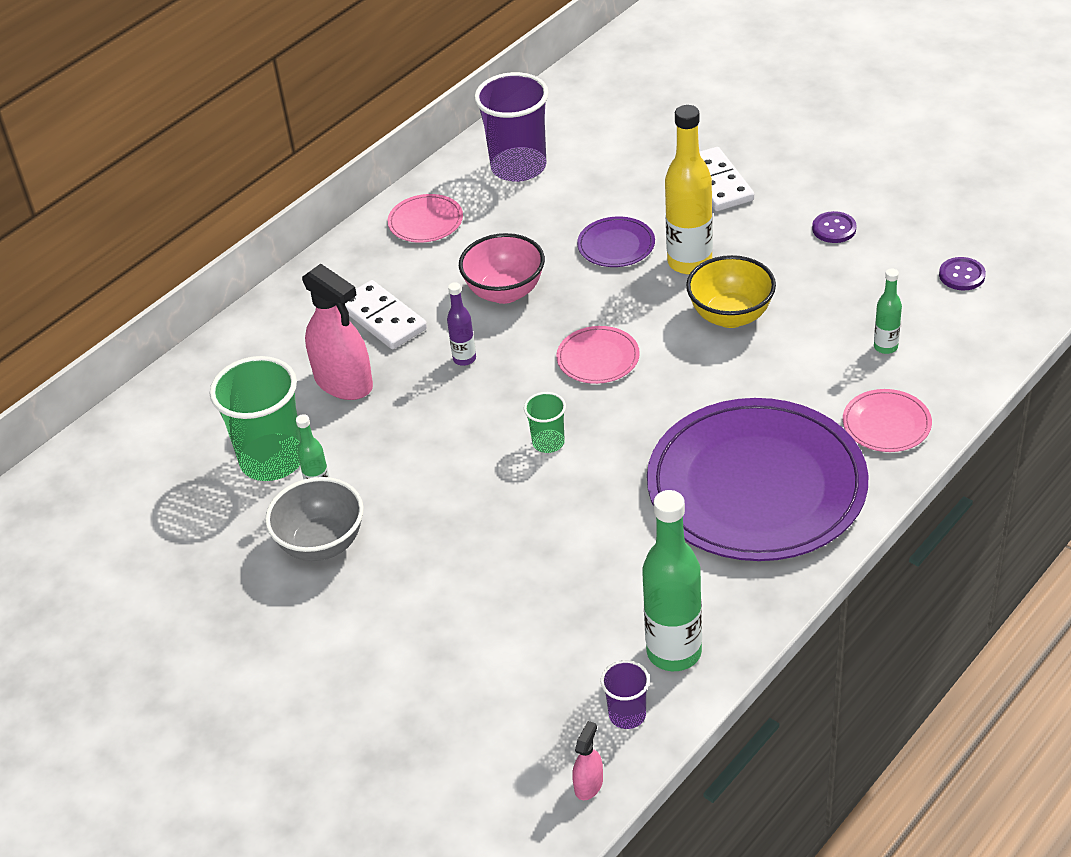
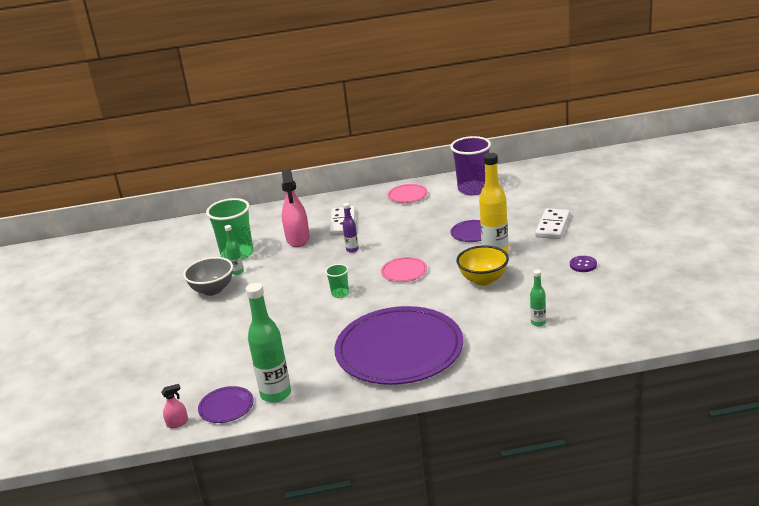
camera: 40 degrees right, 15 degrees down
(505, 292) = (402, 232): pink bowl -> none
(627, 715) = (226, 407): purple cup -> purple plate
(886, 424) = (493, 353): pink plate -> none
(962, 275) = (621, 309): purple button -> none

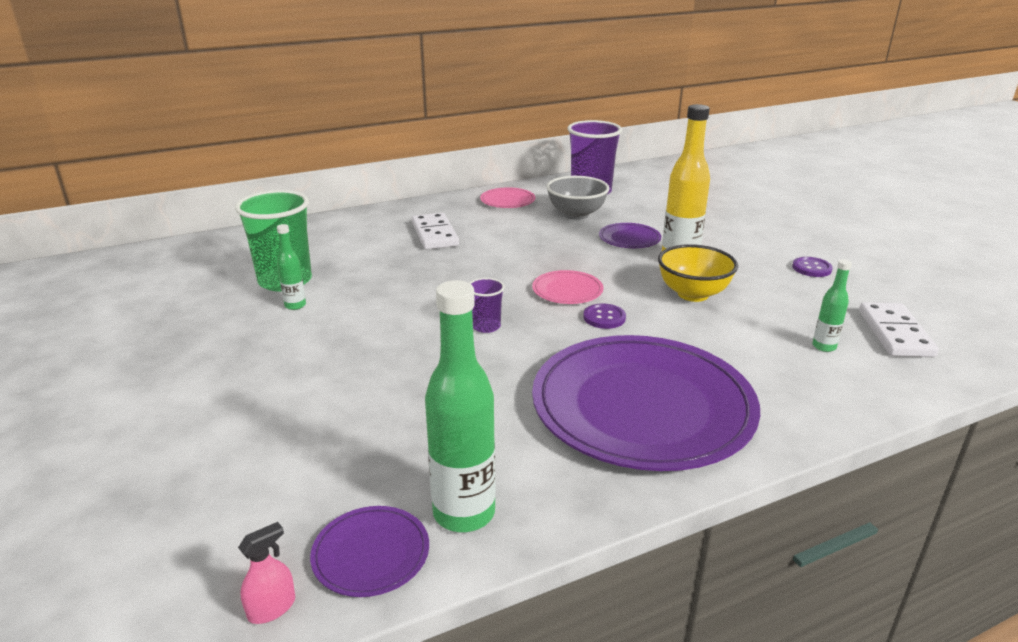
camera: 20 degrees left, 0 degrees up
(212, 290) = (261, 335): grey bowl -> grey bowl (576, 214)
(298, 239) = (376, 256): pink spray bottle -> none
(340, 293) = (486, 326): green cup -> purple cup
(352, 250) = (469, 266): purple bottle -> none
(414, 293) = (604, 318): none -> purple button
(552, 226) = (728, 226): white domino -> white domino (894, 333)

